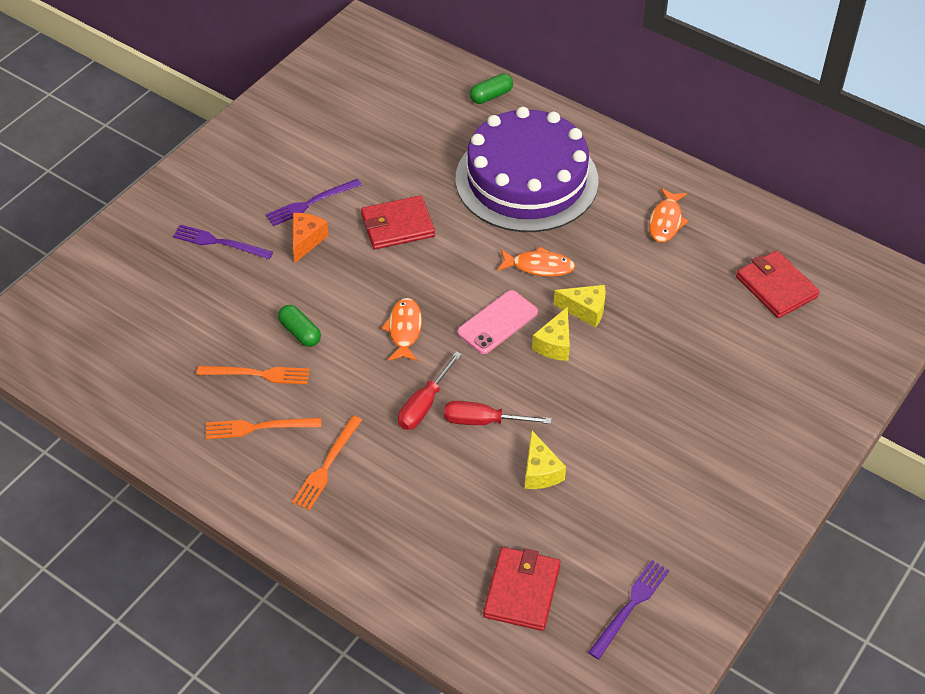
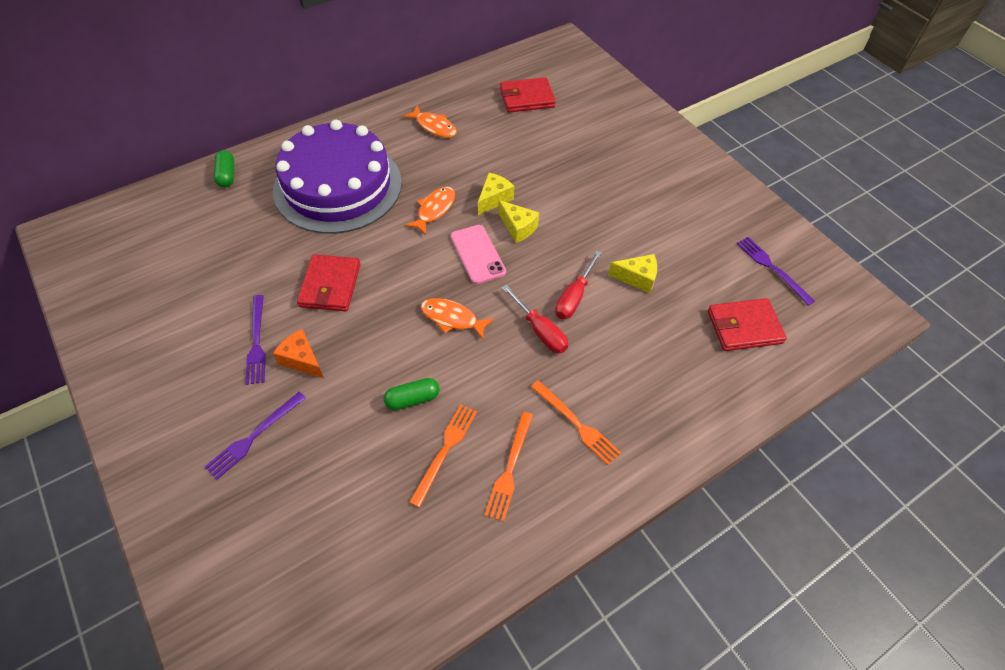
camera: 70 degrees left, 5 degrees up
(522, 591) = (744, 327): red wallet -> red wallet turned 45 degrees counterclockwise

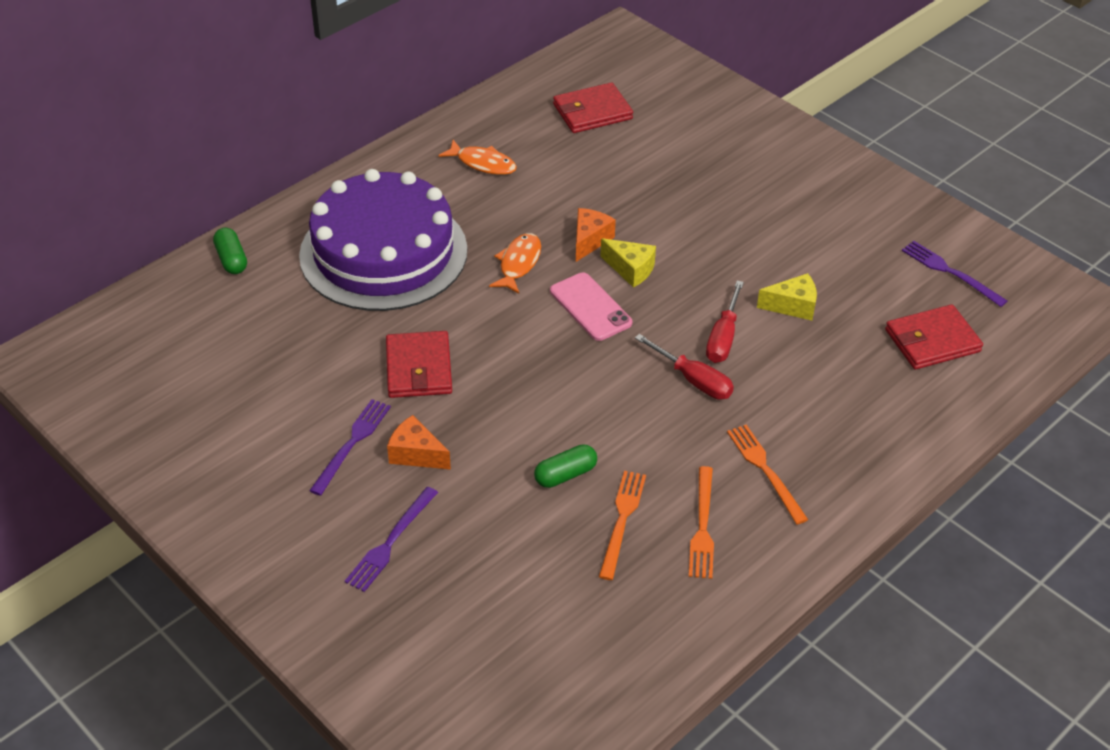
camera: 10 degrees left, 10 degrees down
(256, 342) = (352, 443): purple fork -> purple fork turned 135 degrees counterclockwise
(452, 318) = (583, 382): orange fish -> none
(494, 199) = (589, 240): yellow cheese -> orange cheese
(576, 424) = (765, 470): orange fork -> orange fork turned 150 degrees counterclockwise

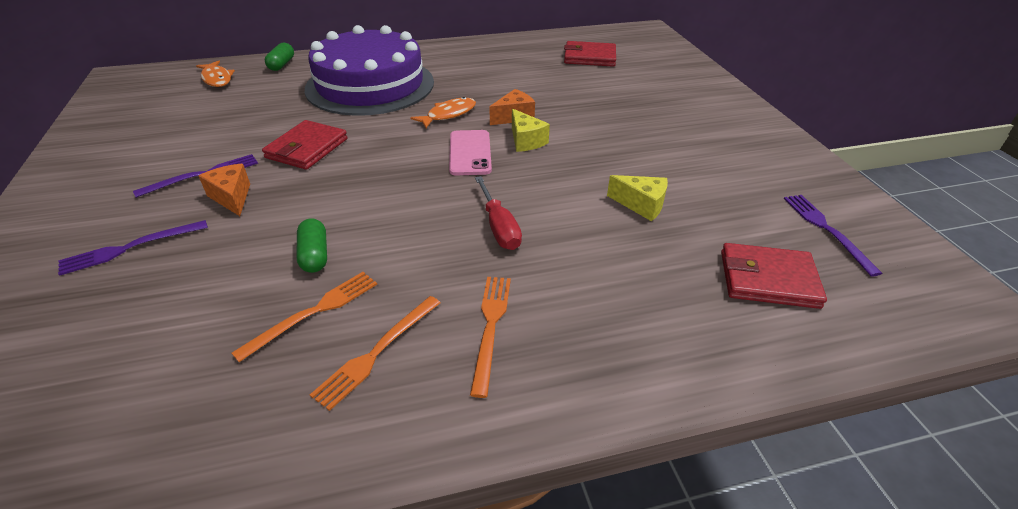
camera: 30 degrees right, 5 degrees down
(483, 163) = (487, 62): orange fish -> orange fish (217, 79)
(565, 475) = (314, 255): green capsule -> green capsule turned 75 degrees clockwise
(723, 338) = (556, 207): red screwdriver -> none

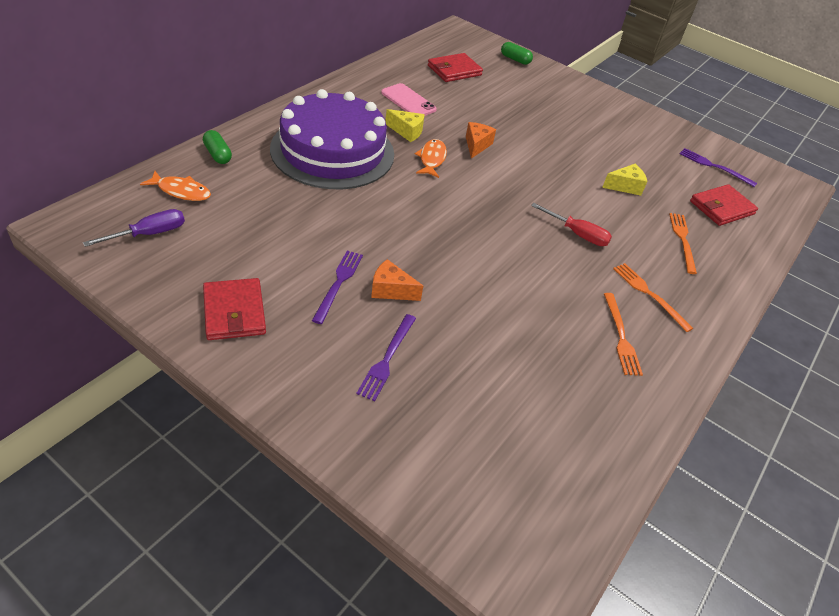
camera: 45 degrees left, 5 degrees up
(151, 97) = (150, 233): none -> purple screwdriver
(307, 148) = (377, 228): red wallet -> red wallet (234, 312)
(314, 255) = (508, 302): green capsule -> green capsule (515, 59)
(314, 312) = (561, 334): orange fork -> orange fork (682, 240)
(470, 153) = (490, 187): pink phone -> pink phone (408, 101)
(526, 141) = (510, 163): yellow cheese -> yellow cheese (407, 132)

